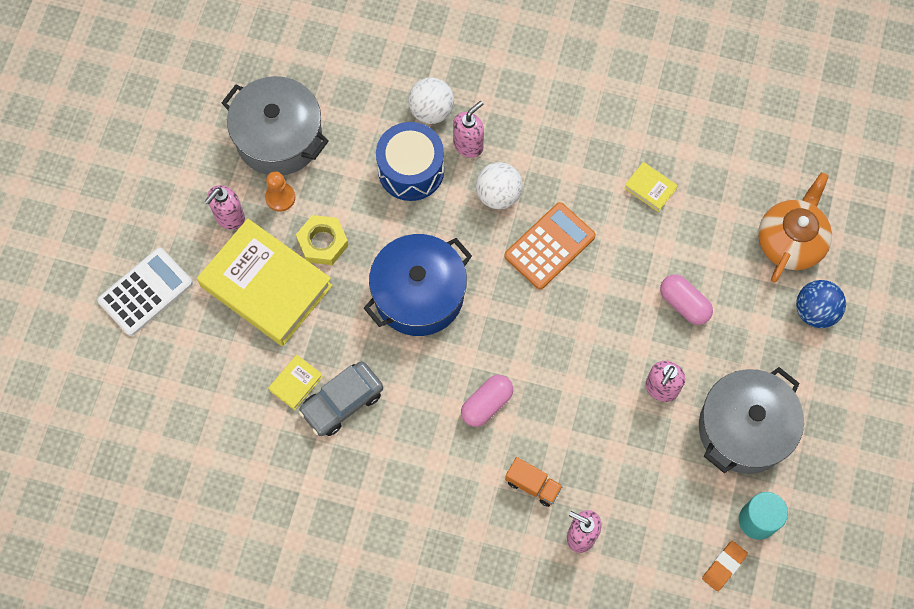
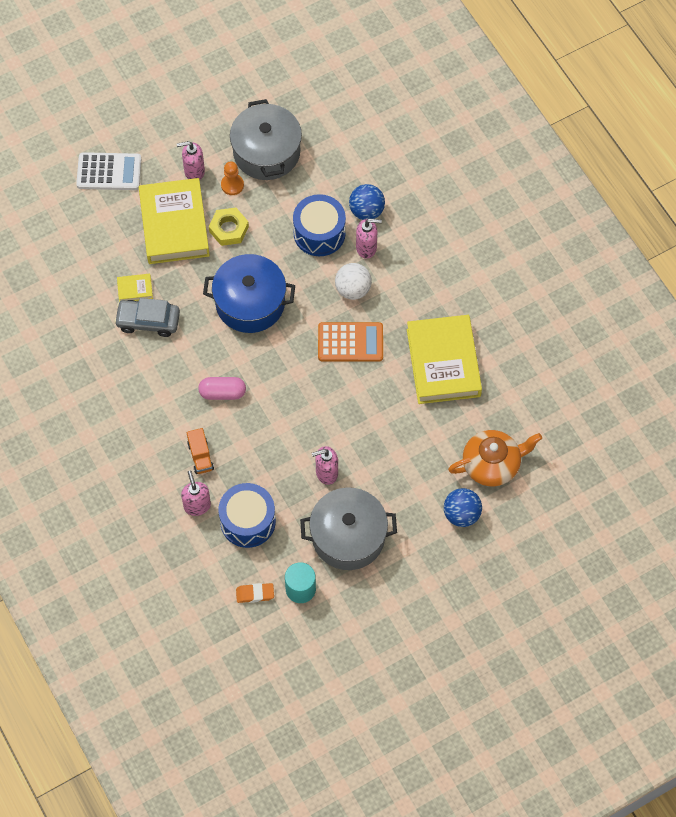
camera: 45 degrees right, 5 degrees down
(431, 111) = (366, 211): white ball -> blue ball
(642, 504) = (248, 521): none -> blue drum
(650, 188) = (443, 363): yellow book -> yellow book, size x2.45
(684, 304) = (390, 441): pink capsule -> none

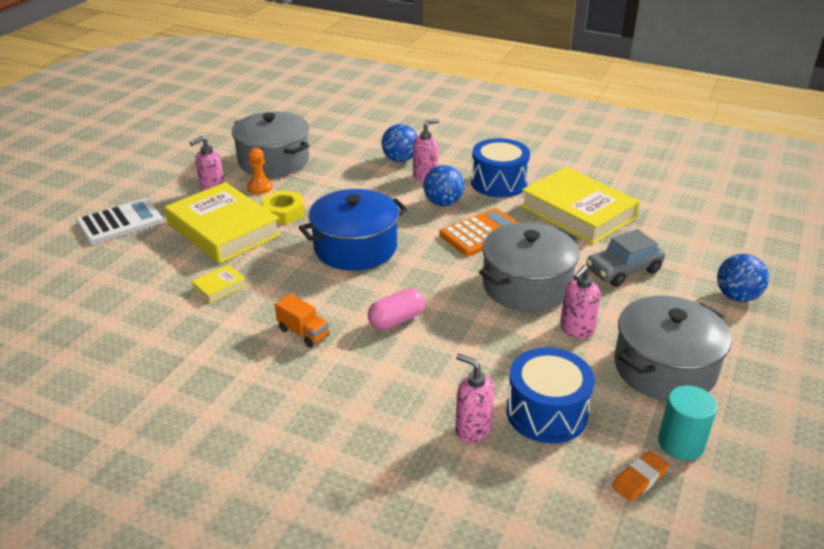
camera: 35 degrees left, 30 degrees down
(148, 321) = (257, 303): grey car -> grey car (623, 270)
(200, 456) = (428, 382): orange truck -> orange truck (303, 332)
(319, 233) = (373, 184): blue drum -> blue drum (498, 183)
(332, 414) = (526, 285): none -> grey pot
(353, 289) = (443, 203): white ball -> blue ball
(492, 464) = (709, 252): orange teapot -> none

